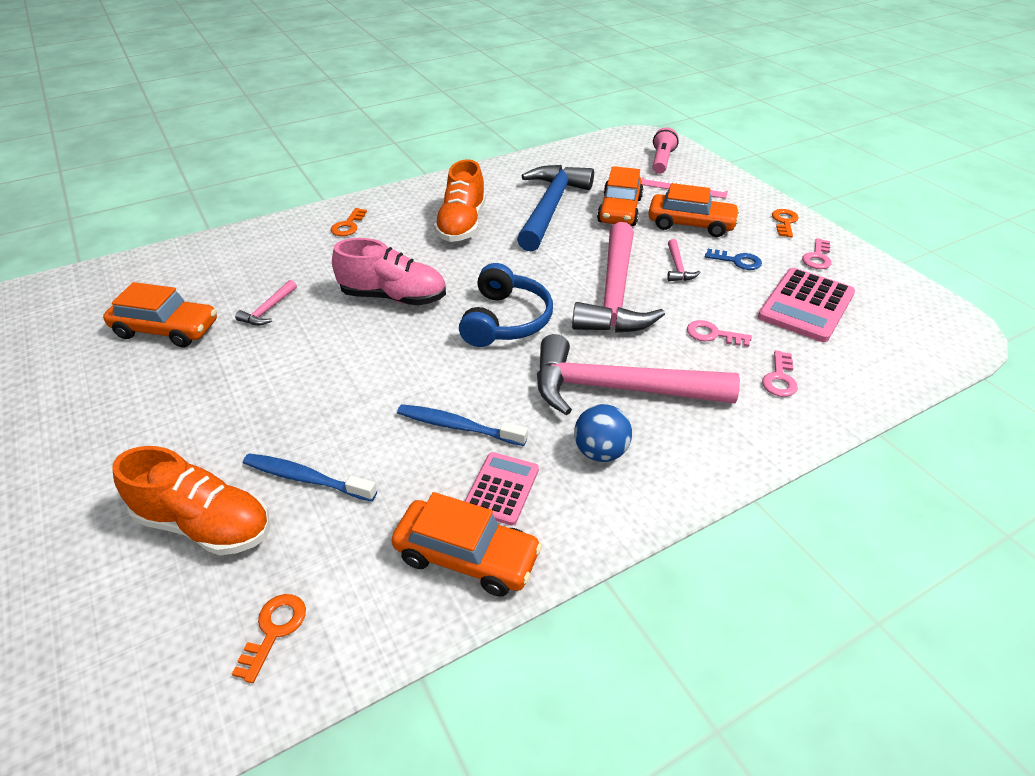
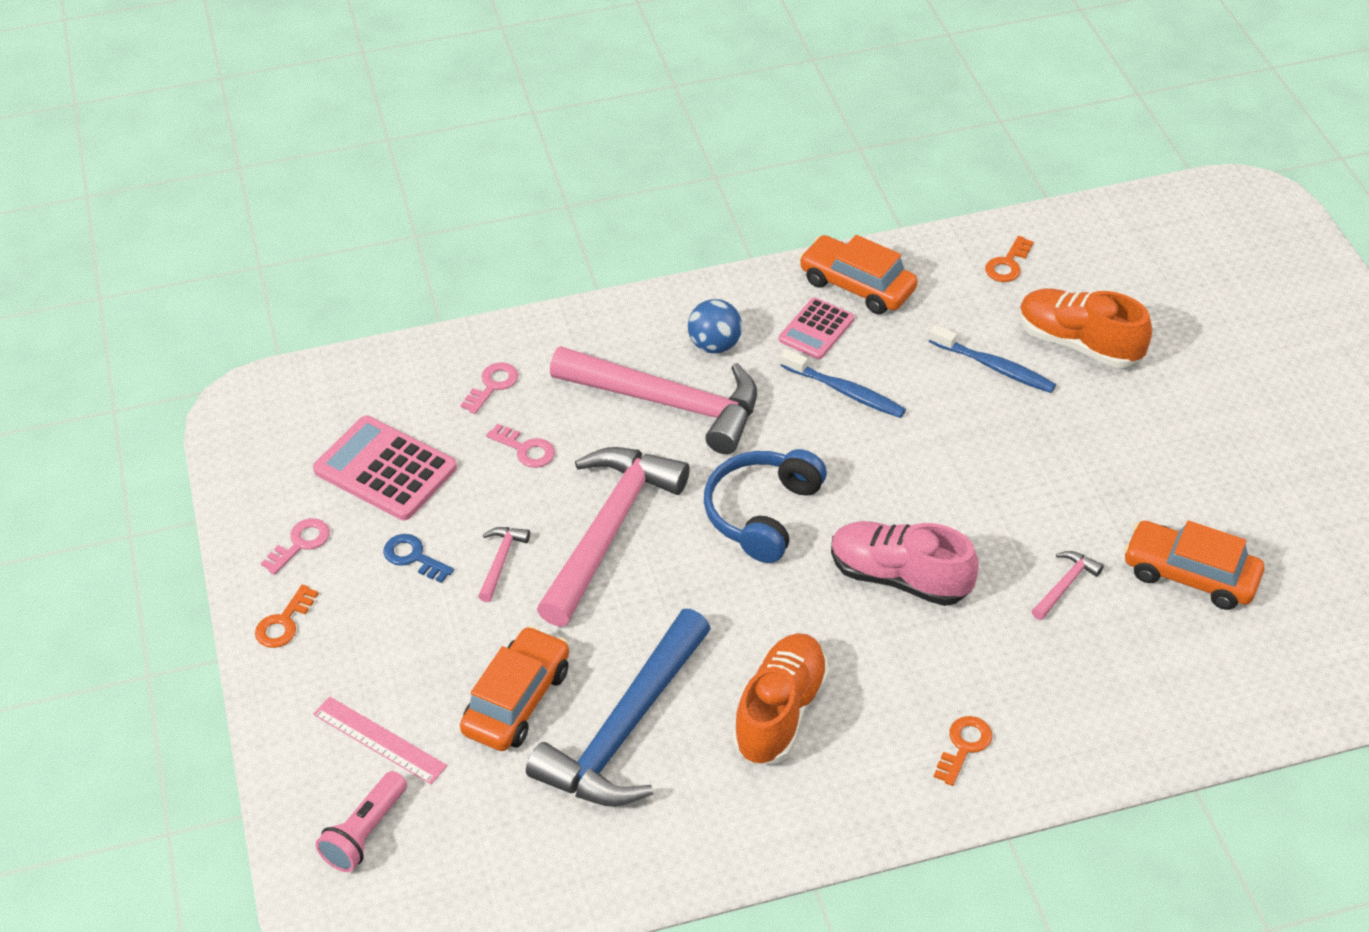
camera: 165 degrees left, 5 degrees up
(690, 224) = (427, 645): orange car -> none
(806, 305) = (385, 469): pink calculator -> pink calculator turned 105 degrees counterclockwise

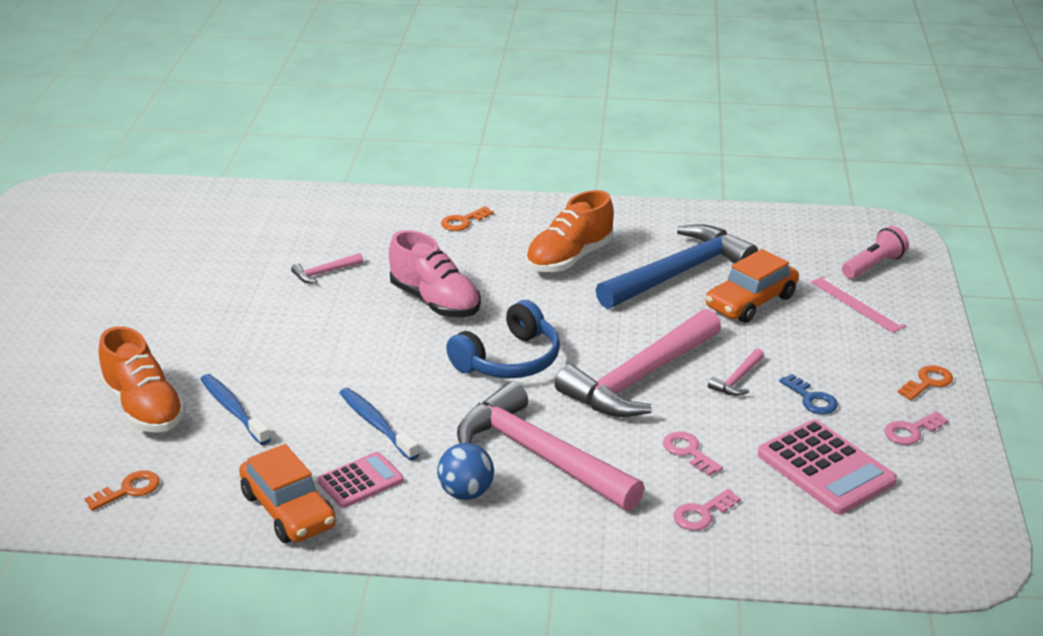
camera: 160 degrees left, 15 degrees down
(1190, 575) = (236, 259): orange car -> none

